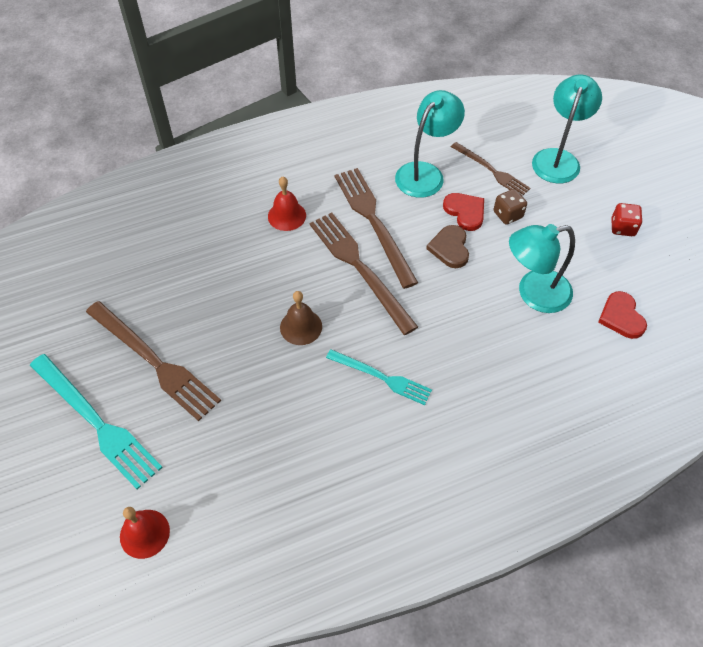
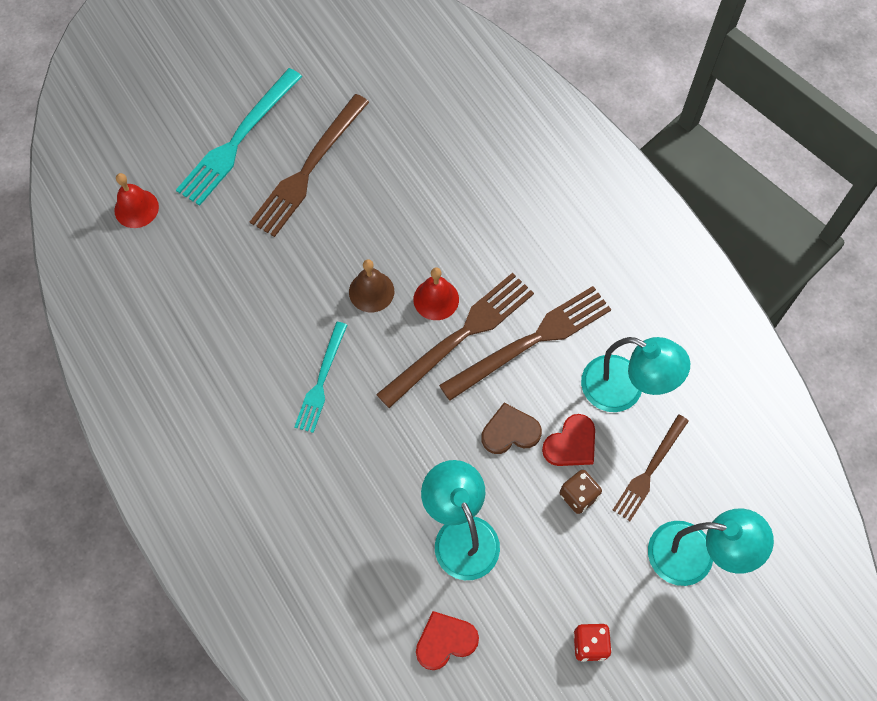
camera: 80 degrees right, 10 degrees up
(287, 216) = (519, 248): red bell -> red bell (436, 299)

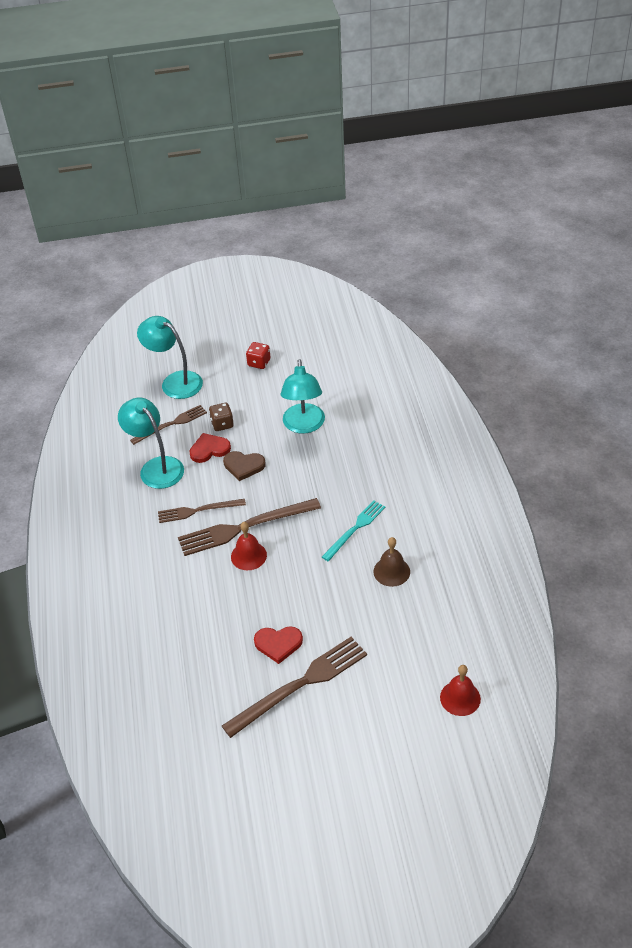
camera: 155 degrees left, 20 degrees down
(238, 140) = (351, 731): turquoise fork -> none
(371, 291) = (293, 575): brown bell -> brown bell (391, 571)
(445, 641) = (338, 384): red heart -> red heart (278, 644)
(531, 341) = (198, 511): brown fork -> brown fork, size x0.61

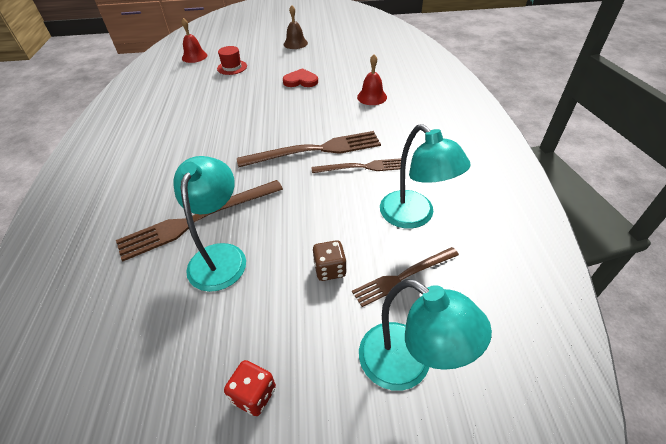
camera: 175 degrees left, 0 degrees up
(209, 449) = (348, 233): red heart -> none
(243, 466) = (308, 209): brown heart -> none
(248, 556) = (314, 129): red bell -> red bell (372, 97)
(300, 684) = (291, 64): brown fork -> brown fork (198, 219)
(355, 529) = (213, 143): turquoise fork -> none
(387, 671) = (232, 67): none -> red hat
(391, 571) = (198, 113): brown bell -> brown bell (295, 43)

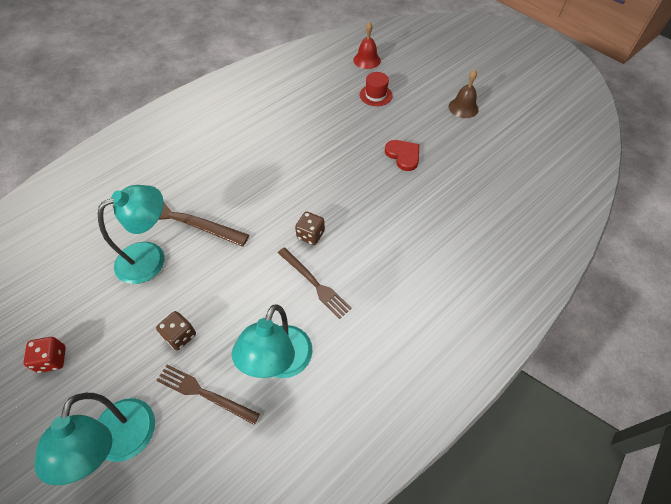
camera: 50 degrees right, 10 degrees up
(315, 150) = (310, 235): brown fork -> brown dice
(372, 97) = (430, 226): red bell -> none

